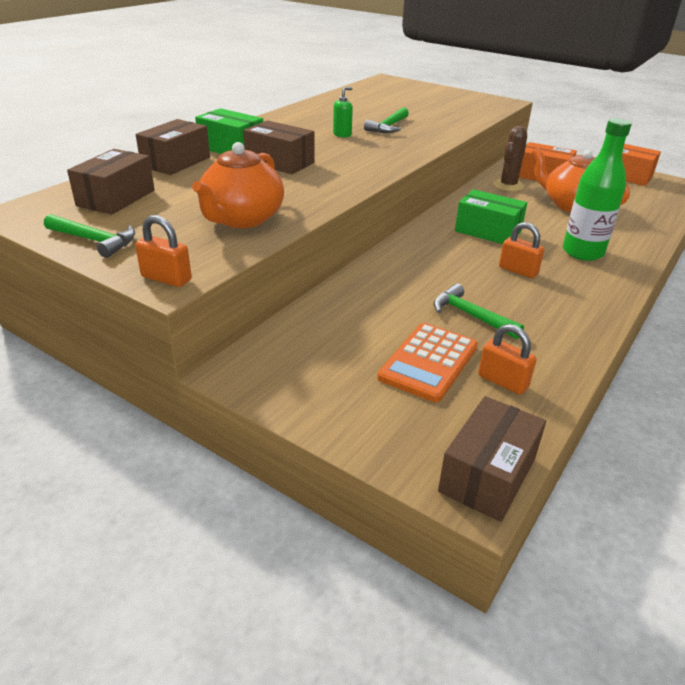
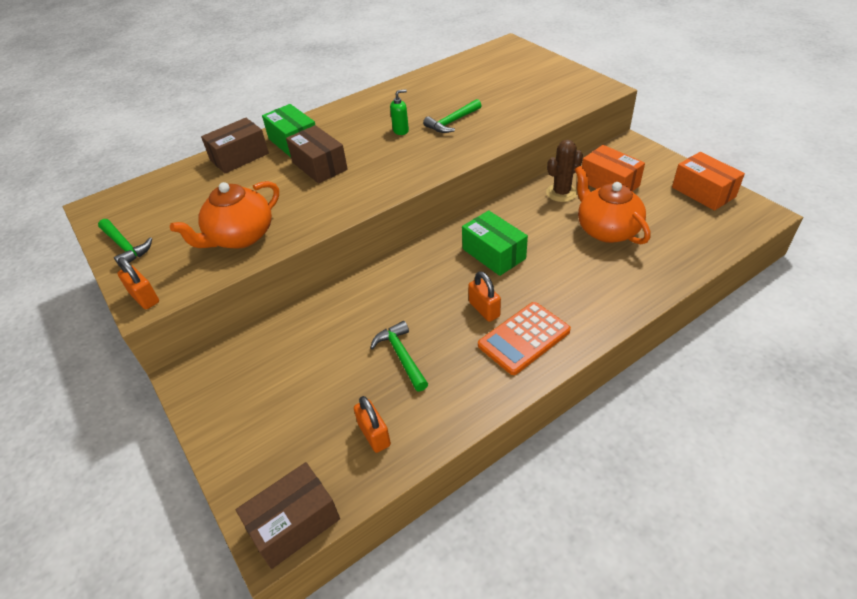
camera: 25 degrees right, 10 degrees up
(116, 198) = (169, 198): brown box -> none
(428, 362) = (330, 400): orange calculator -> orange calculator (524, 338)
(582, 252) = (566, 296): green bottle -> none

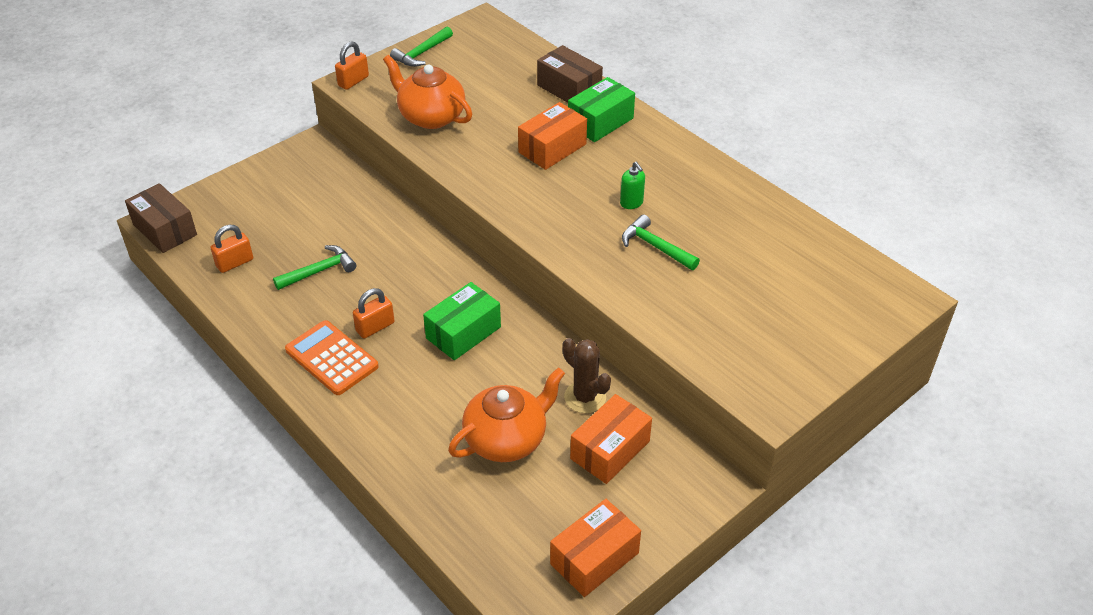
camera: 80 degrees right, 0 degrees up
(319, 166) = (552, 148): brown box -> orange box

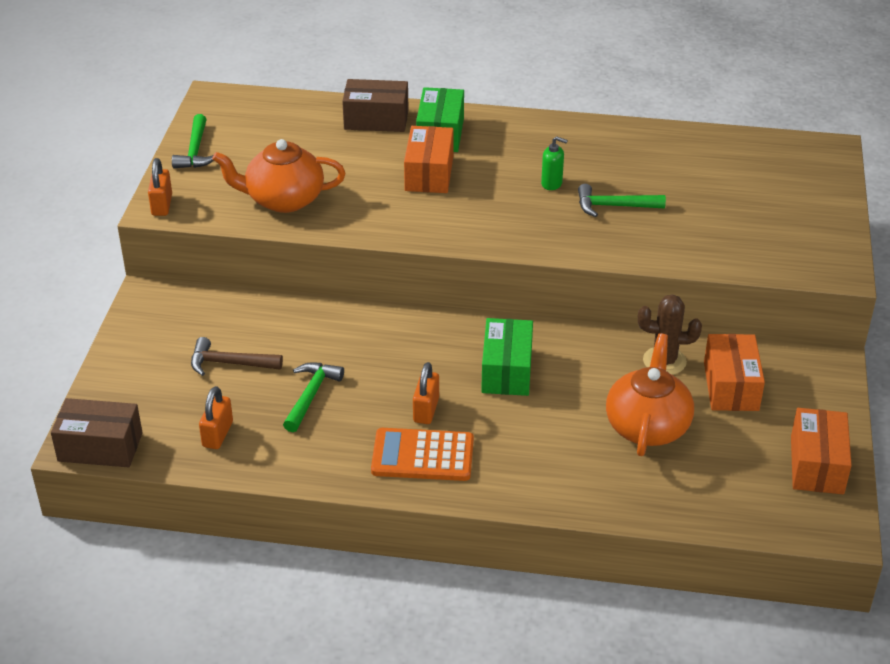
camera: 40 degrees left, 5 degrees down
(301, 219) = (230, 363): none -> brown hammer

